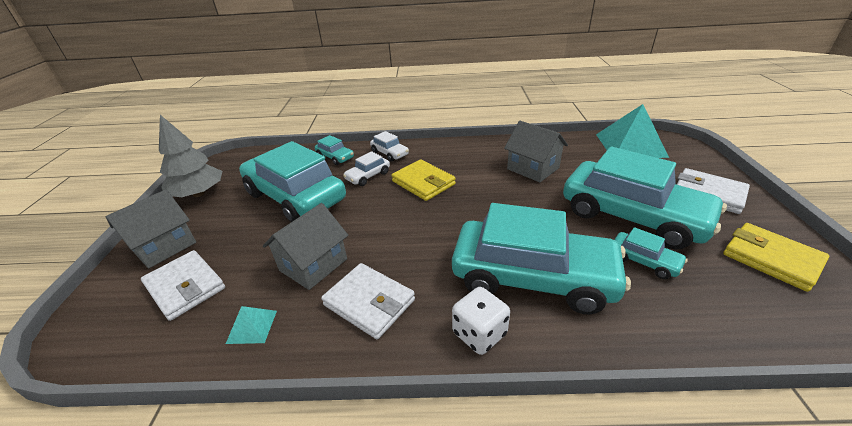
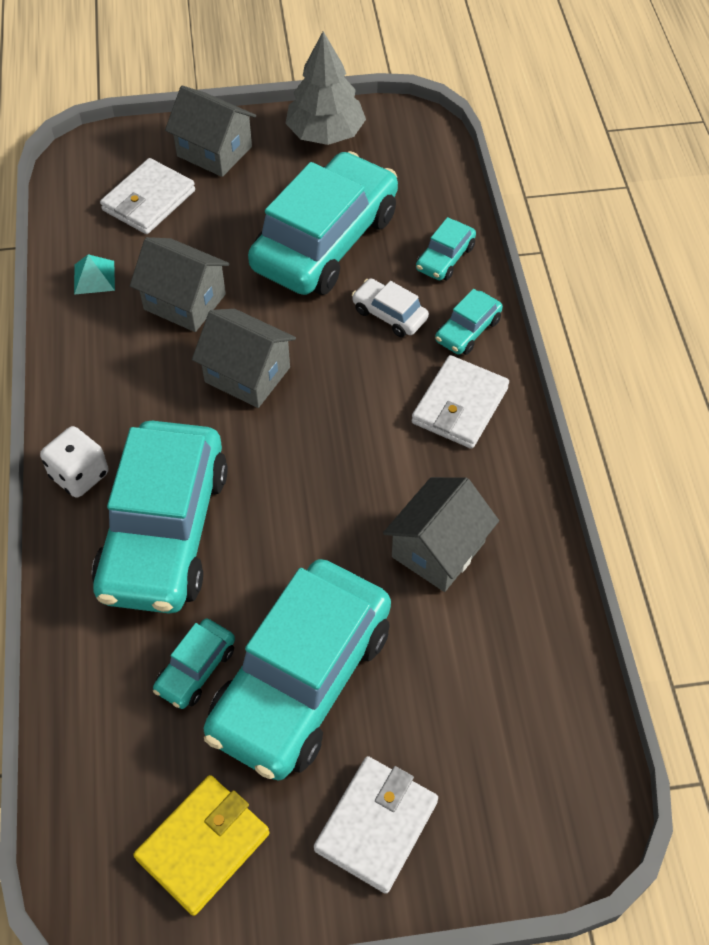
camera: 80 degrees right, 20 degrees up
(369, 302) = (124, 369): white wallet -> white wallet (460, 406)
(390, 153) = (468, 330): white car -> turquoise car
(396, 233) = (247, 374): none -> grey house
(423, 183) = (376, 391): yellow wallet -> none
(630, 145) = (556, 739): turquoise pyramid -> none

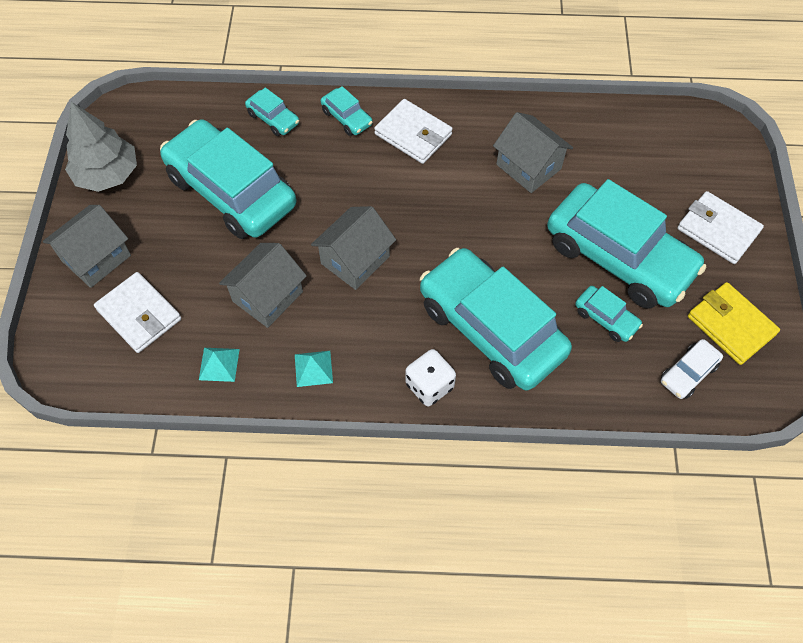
camera: 80 degrees left, 5 degrees up
(95, 360) = (313, 368): none -> turquoise pyramid
(165, 531) = (490, 329): turquoise car -> turquoise car turned 150 degrees counterclockwise
(389, 314) = (319, 161): white car -> white car (688, 373)

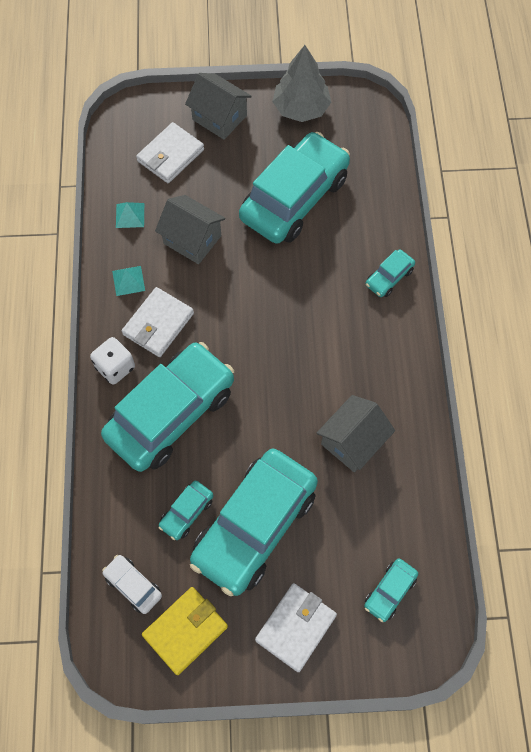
camera: 85 degrees right, 5 degrees up
(273, 118) = (378, 218): turquoise car -> turquoise car (390, 591)
(355, 260) = (232, 300): grey house -> none
(413, 134) = (377, 335): white wallet -> white wallet (158, 324)

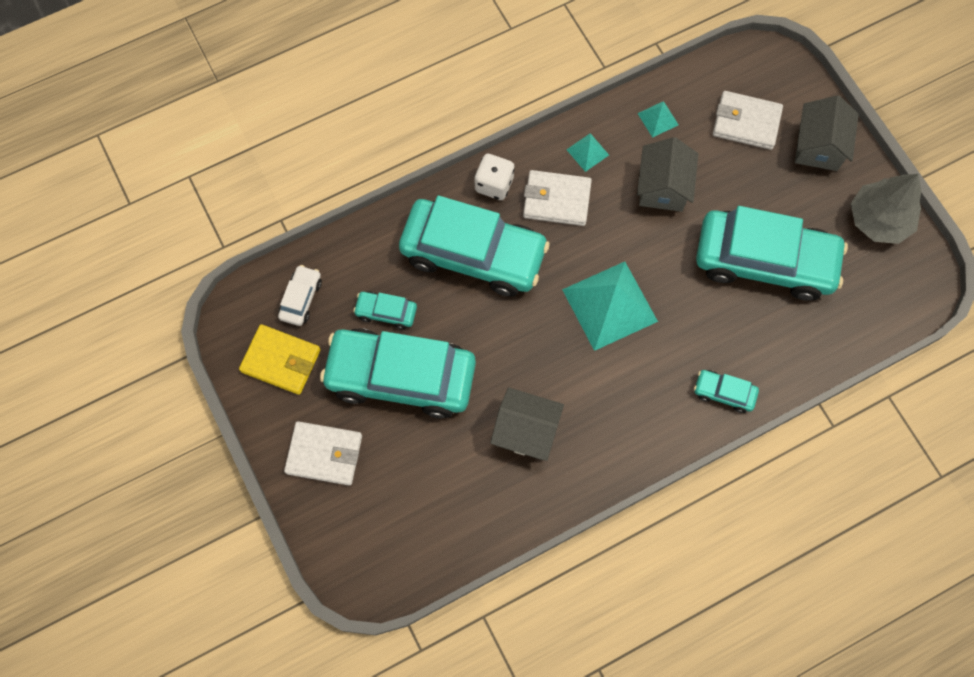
camera: 65 degrees right, 5 degrees up
(274, 326) = (610, 305): none -> turquoise pyramid
(390, 591) = (394, 526): turquoise car -> none

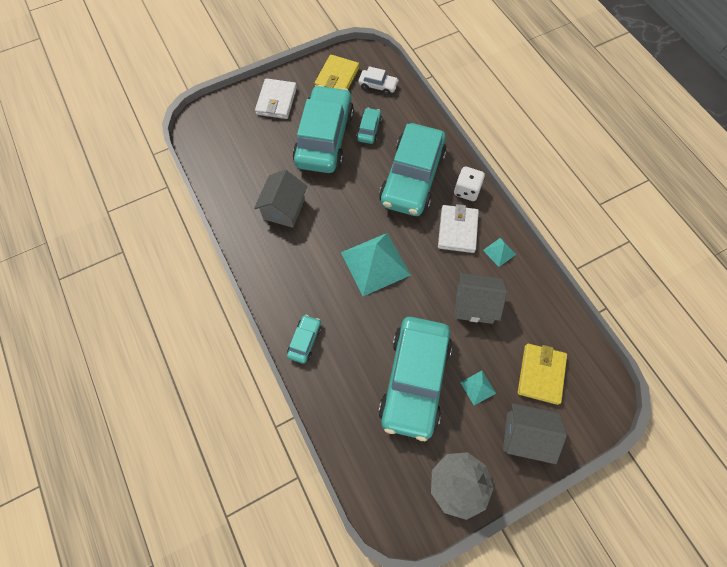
camera: 90 degrees right, 5 degrees down
(658, 119) = (535, 304): turquoise pyramid -> turquoise pyramid (478, 387)
(746, 122) = (540, 374): white wallet -> yellow wallet

